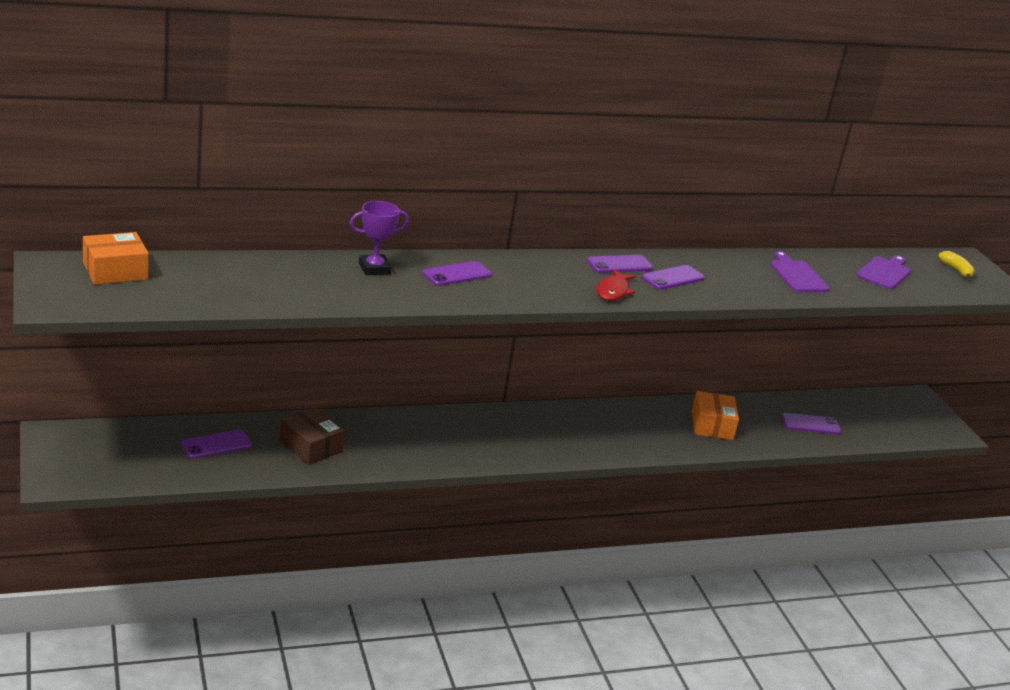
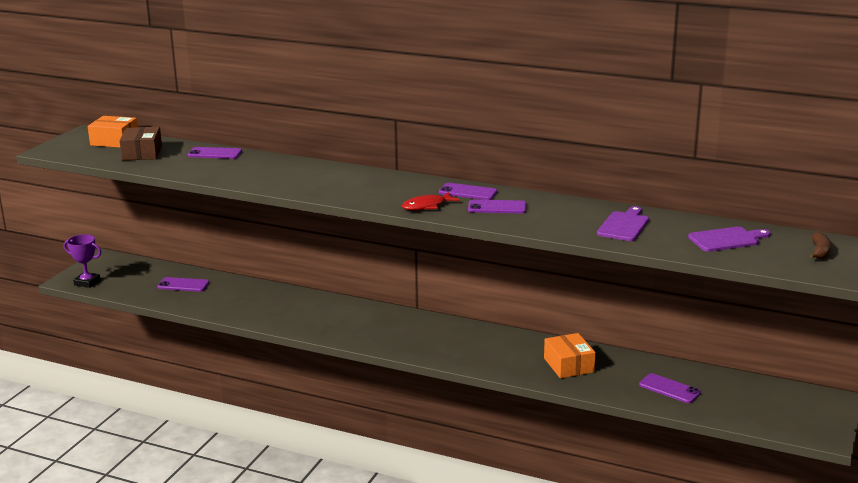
camera: 45 degrees right, 5 degrees down
(311, 446) = (238, 300): brown box -> brown box (142, 153)
(374, 268) = (273, 165): purple trophy -> purple trophy (87, 282)
(457, 274) = (325, 177): purple phone -> purple phone (215, 153)
(712, 425) = (568, 365): orange box -> orange box turned 60 degrees counterclockwise
(956, 270) = (820, 252): yellow banana -> brown banana

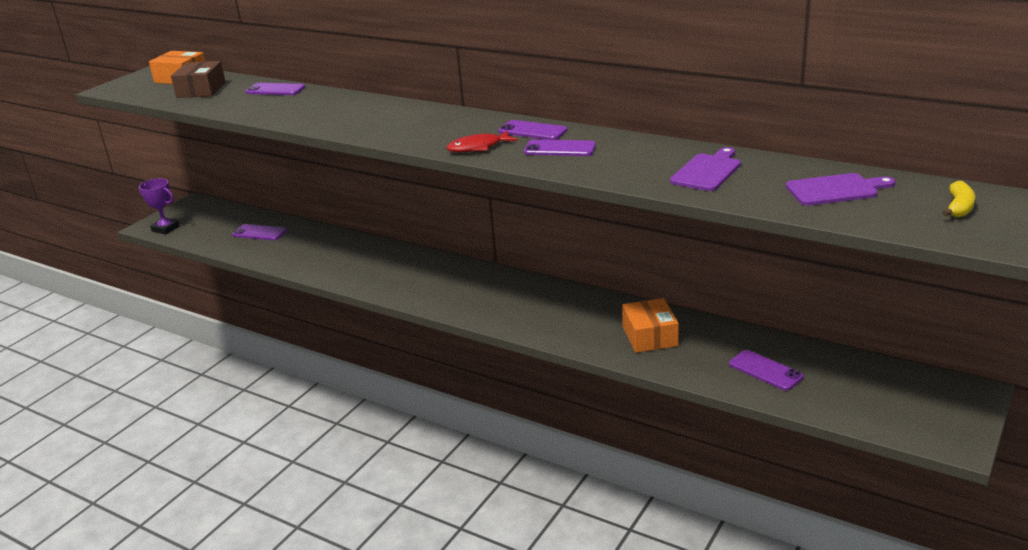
camera: 10 degrees right, 5 degrees up
(820, 252) = (959, 208): brown banana -> yellow banana

